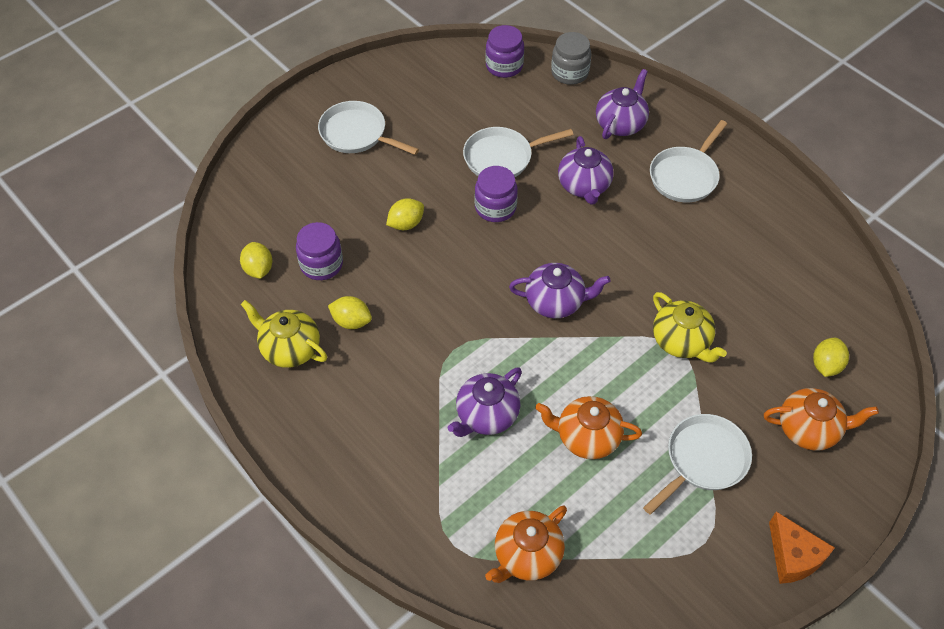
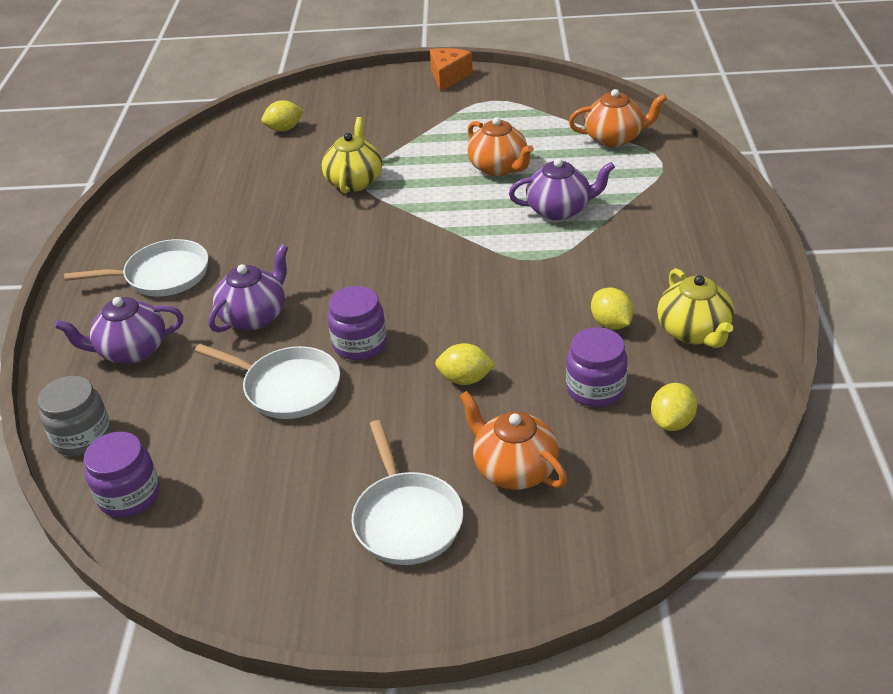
camera: 135 degrees left, 15 degrees down
(555, 302) = (410, 247): purple teapot -> none
(703, 460) = (437, 127): white pan -> none
(809, 429) = (349, 111): orange teapot -> orange teapot (514, 469)

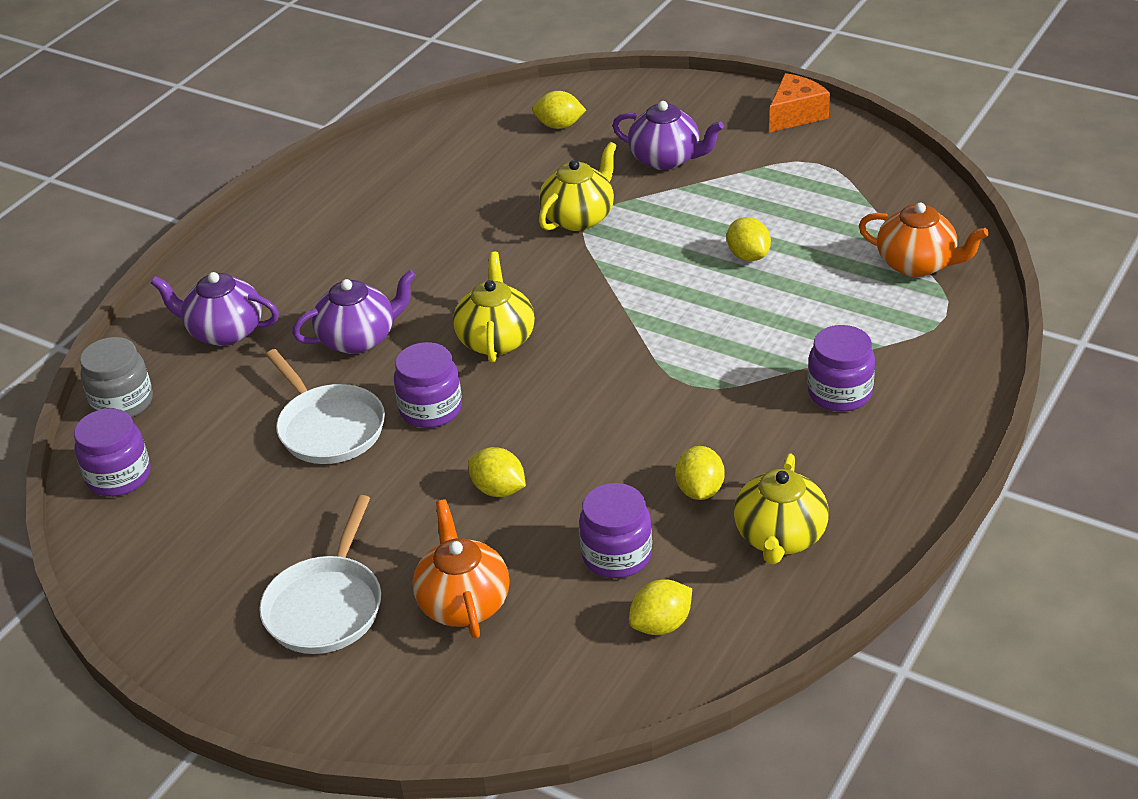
camera: 30 degrees right, 0 degrees up
(162, 275) = (310, 260): white pan -> none
(366, 279) = (496, 339): none -> yellow teapot
(499, 168) = (748, 256): orange teapot -> yellow lemon
(559, 210) = (768, 333): purple teapot -> purple teapot (666, 159)
(642, 229) = (839, 393): none -> purple jar

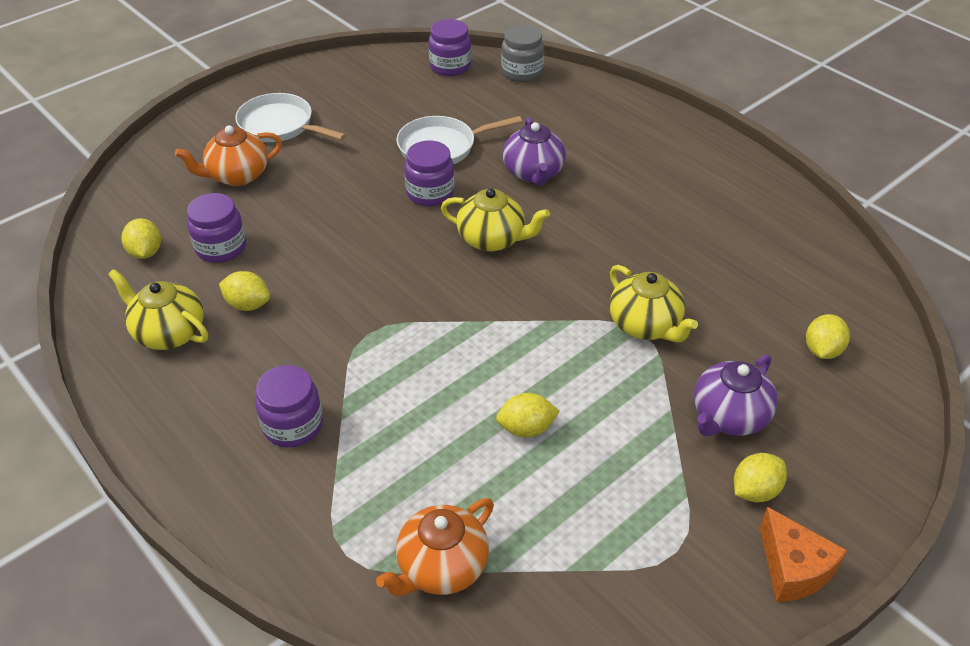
camera: 105 degrees right, 5 degrees up
(224, 332) = (576, 116): purple teapot -> none
(463, 603) = (237, 175): orange teapot -> orange teapot turned 150 degrees clockwise
(498, 489) = (325, 208): yellow lemon -> yellow lemon (755, 490)

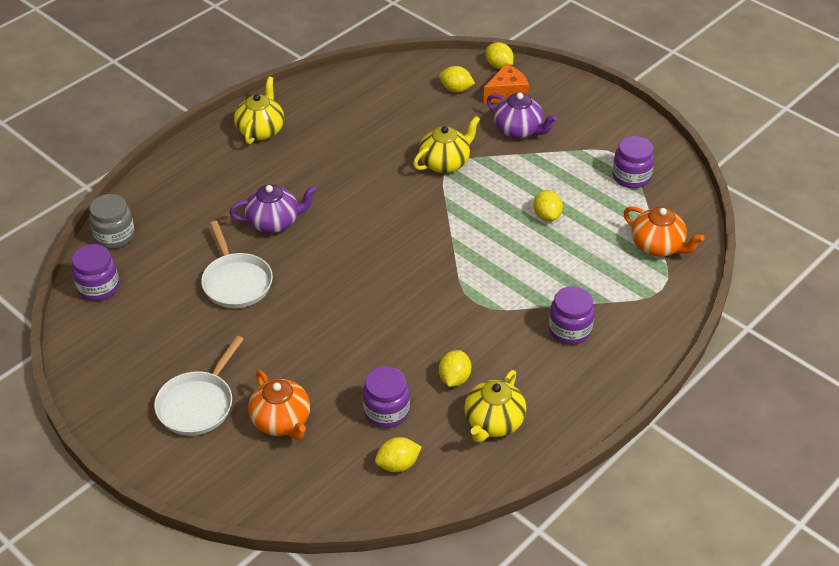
camera: 95 degrees left, 0 degrees up
(430, 193) = (304, 283): purple jar -> purple jar (631, 177)
(492, 239) = (361, 242): yellow teapot -> yellow teapot (261, 130)
(755, 490) = (571, 123): yellow lemon -> yellow lemon (499, 66)
(793, 568) = (619, 114): orange cheese -> orange cheese (506, 94)

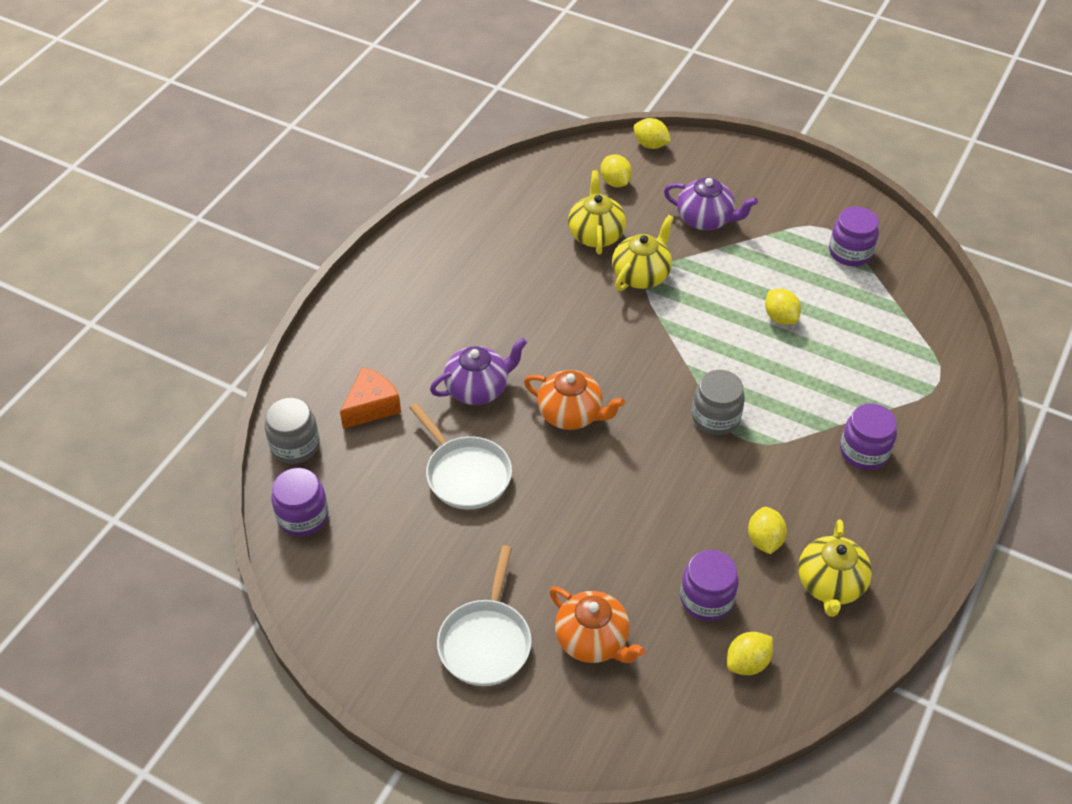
camera: 15 degrees left, 5 degrees up
(261, 130) = (414, 275): yellow teapot -> yellow teapot (596, 234)
(456, 89) = (615, 182): yellow lemon -> yellow lemon turned 60 degrees clockwise
(457, 280) = (715, 417): none -> grey jar
(506, 94) = (673, 177): orange cheese -> orange cheese (371, 406)
(658, 246) = (913, 330): orange teapot -> orange teapot (571, 414)

